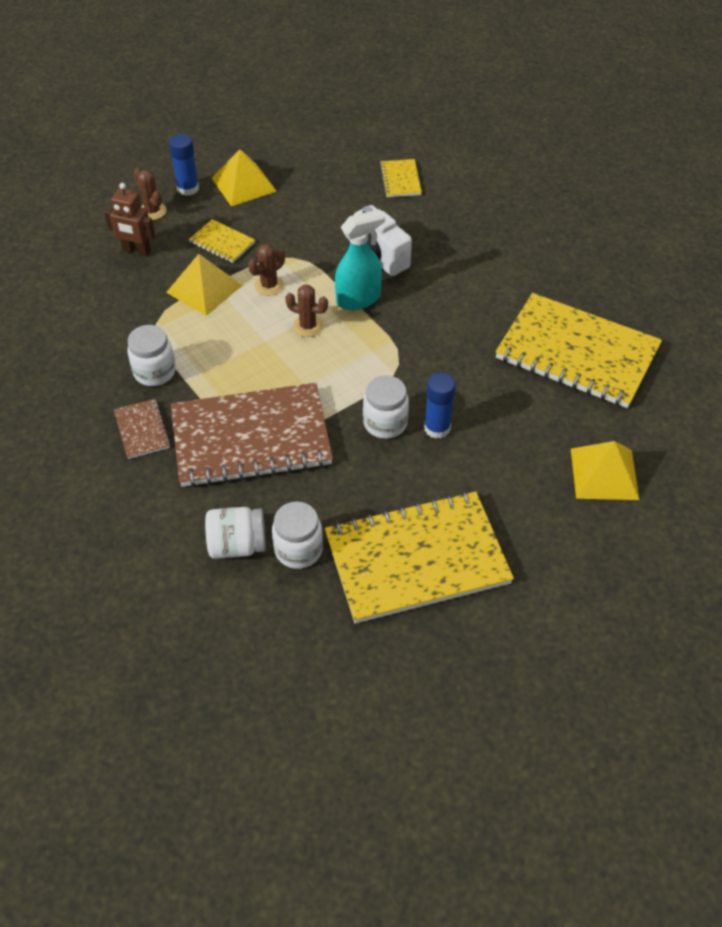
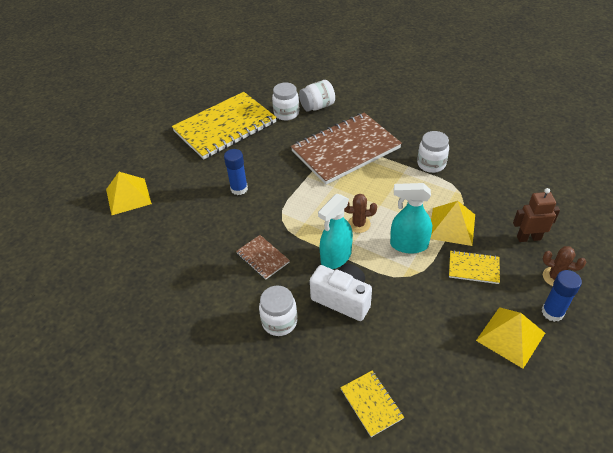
camera: 160 degrees right, 5 degrees down
(142, 430) = (408, 135): brown notebook -> brown notebook (262, 258)
(269, 285) = (408, 245): brown cactus -> turquoise spray bottle
(385, 423) = (272, 181): white jar -> white jar (279, 322)
(577, 353) = (155, 270): yellow notebook -> none

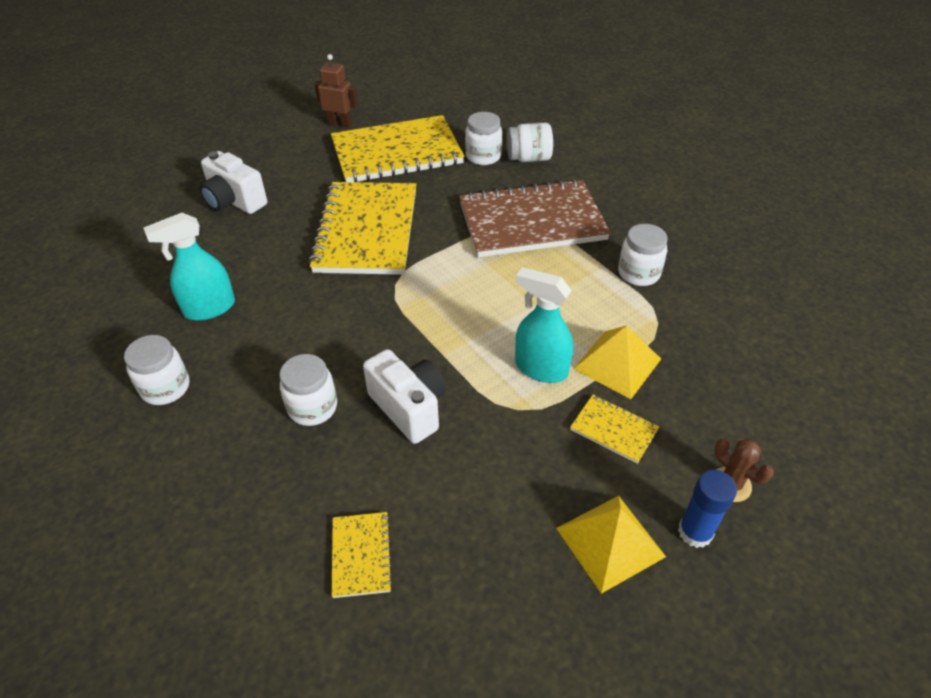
camera: 20 degrees right, 0 degrees up
(128, 196) = (234, 201): yellow pyramid -> white camera
(167, 346) = (165, 388): none -> white jar
(239, 189) = (366, 230): blue glue stick -> yellow notebook
(262, 258) = (342, 322): brown notebook -> none
(336, 257) = (433, 352): turquoise spray bottle -> turquoise spray bottle (209, 308)
(358, 224) = (490, 320): brown cactus -> none
(528, 238) = (722, 416): brown robot -> brown robot (340, 124)

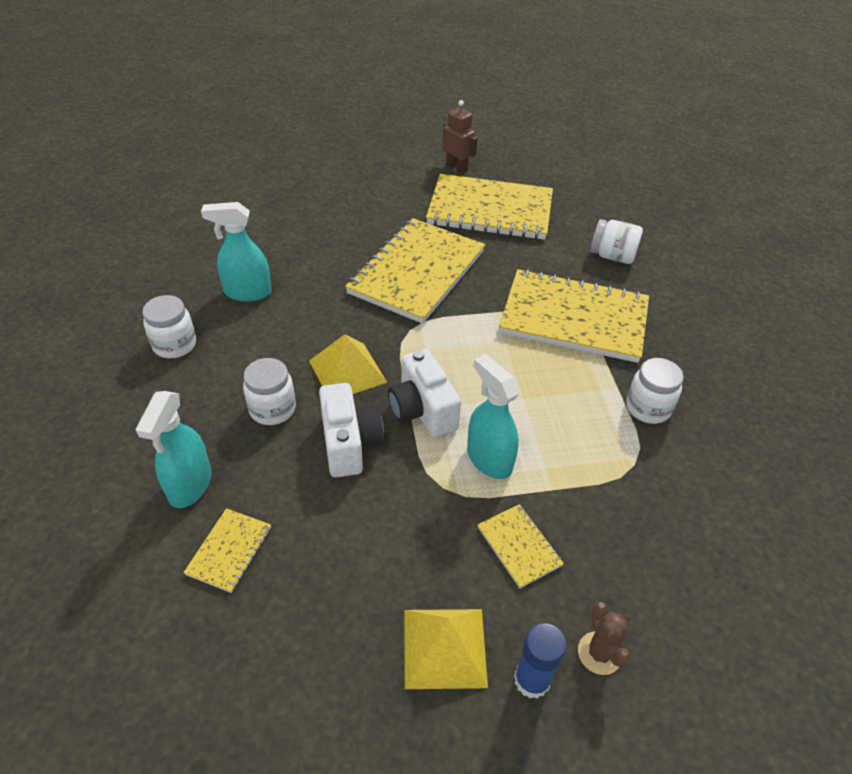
camera: 25 degrees right, 0 degrees up
(234, 201) = (324, 208): white camera -> white camera (422, 410)
(278, 514) = (190, 485): none -> turquoise spray bottle
(483, 156) = (568, 240): white jar -> none
(532, 222) = (574, 318): brown notebook -> yellow notebook
(617, 363) = (565, 486): yellow pyramid -> yellow pyramid (347, 371)

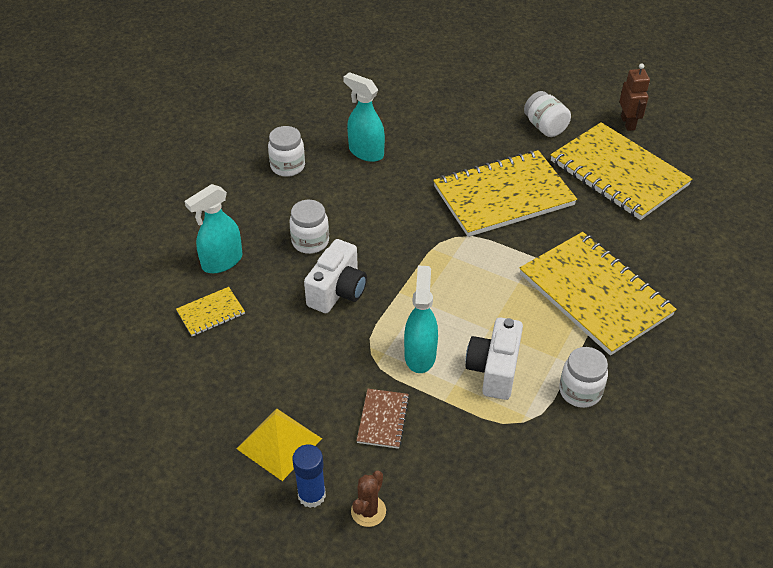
camera: 40 degrees right, 0 degrees up
(347, 371) = (381, 243): yellow pyramid -> none
(422, 410) = (406, 297): white camera -> white camera (494, 370)
(519, 546) = (383, 419): yellow notebook -> brown notebook
(612, 256) = (688, 263): white jar -> white jar (545, 127)

